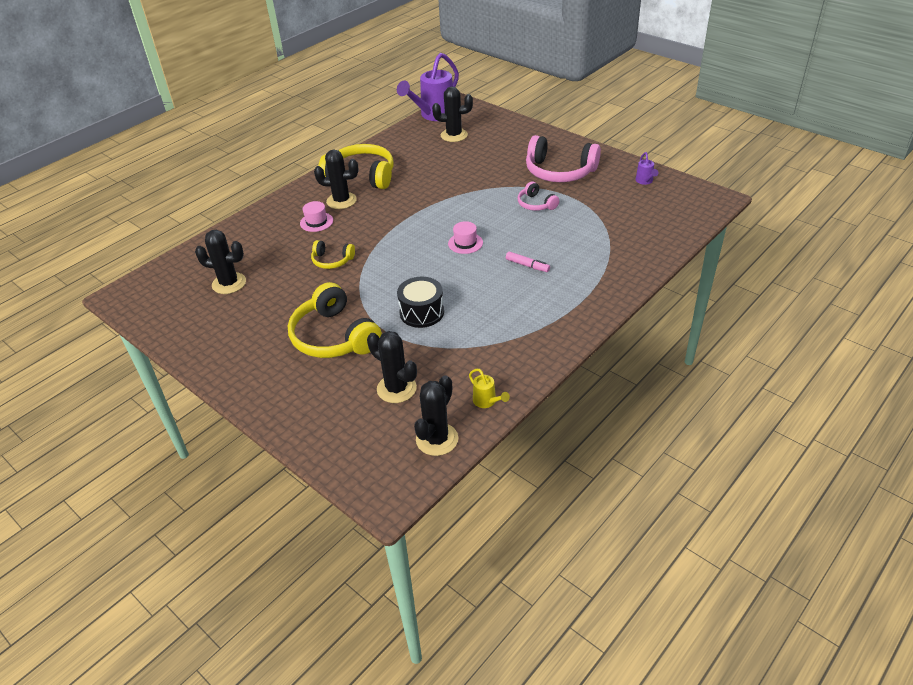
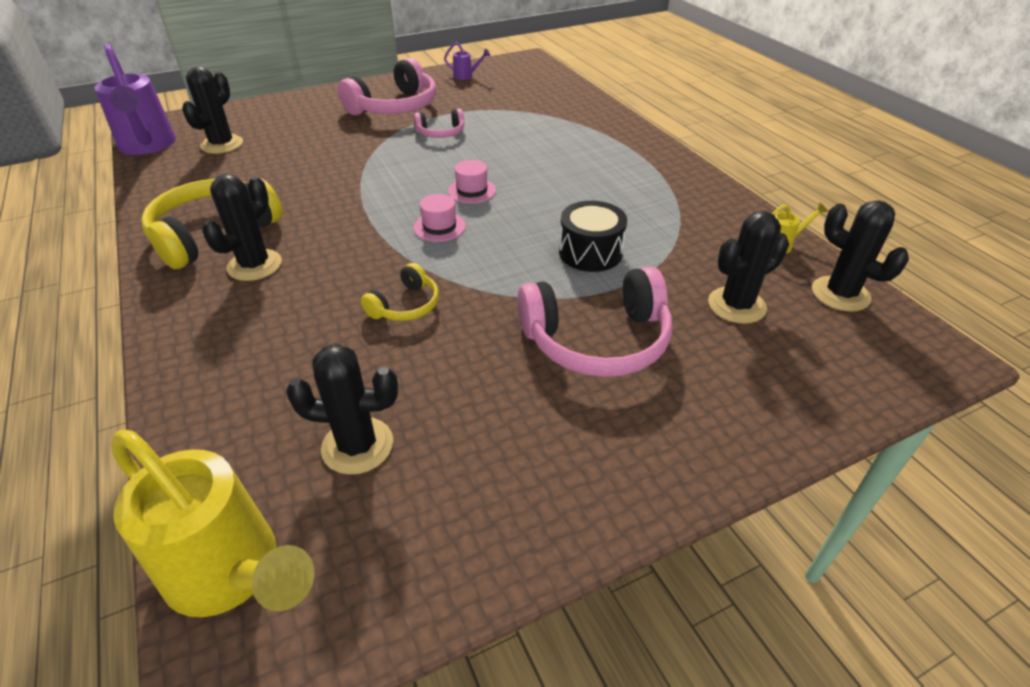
camera: 70 degrees left, 0 degrees up
(159, 279) = (232, 573): none -> yellow watering can
(229, 283) = (357, 446): black cactus -> black cactus turned 60 degrees clockwise
(316, 222) = (282, 301): pink hat -> pink hat (439, 227)
(334, 337) = (597, 340): yellow headphones -> pink headphones
(527, 265) = (551, 164): pink marker -> none

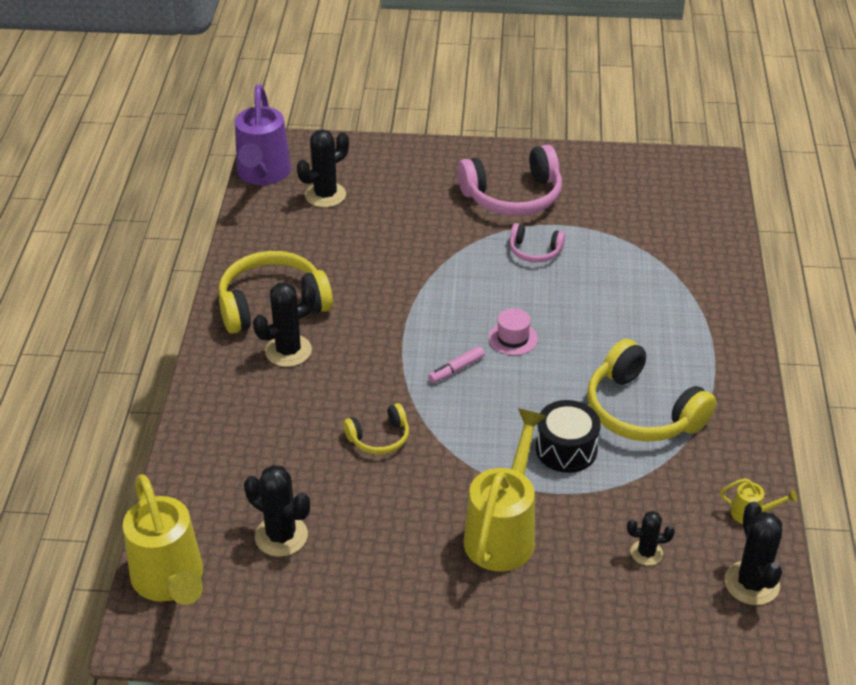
camera: 30 degrees right, 0 degrees up
(439, 227) = (456, 369): pink hat -> pink marker
(466, 76) = (619, 171): purple watering can -> none
(597, 340) = (503, 532): pink headphones -> yellow watering can
(624, 206) = (641, 411): none -> yellow headphones
(736, 305) = (646, 553): black cactus -> black cactus, size x0.60

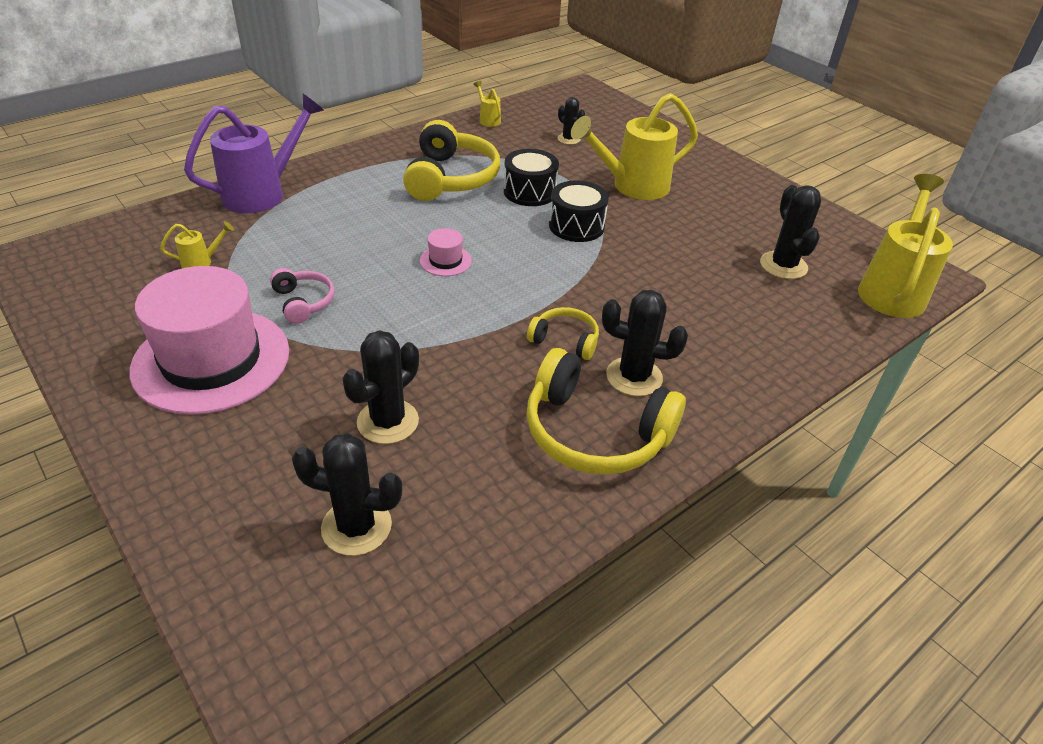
camera: 135 degrees left, 0 degrees up
(262, 175) = (372, 640): purple watering can -> purple watering can (262, 193)
(379, 438) = (642, 271): yellow headphones -> yellow headphones (565, 340)
(456, 369) = (520, 271): pink marker -> none
(480, 443) = (576, 226): none -> black drum
(513, 196) = (211, 360): pink headphones -> pink hat
(633, 227) = (201, 262): none -> yellow watering can
(751, 583) = (539, 107): black cactus -> black cactus (388, 421)

